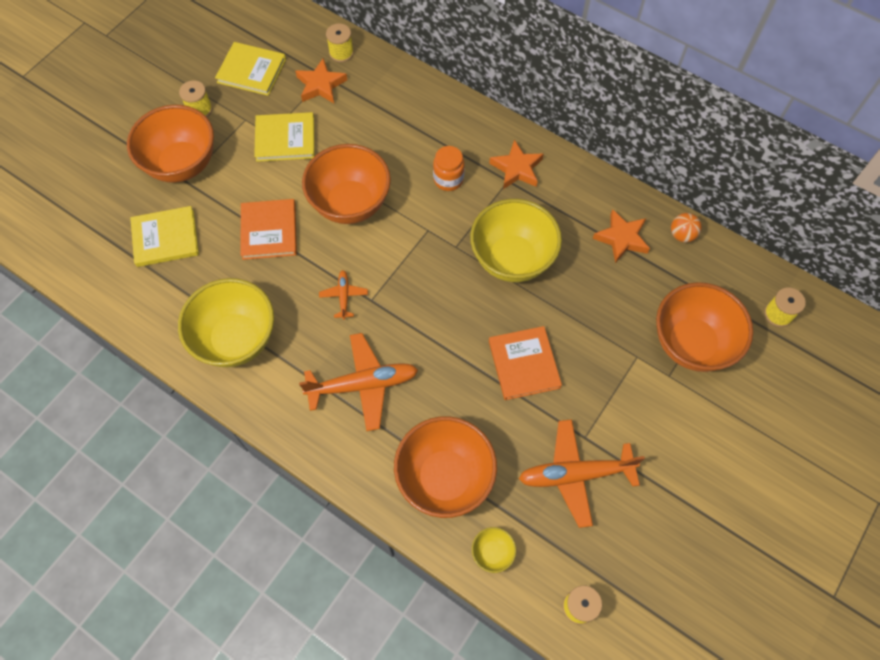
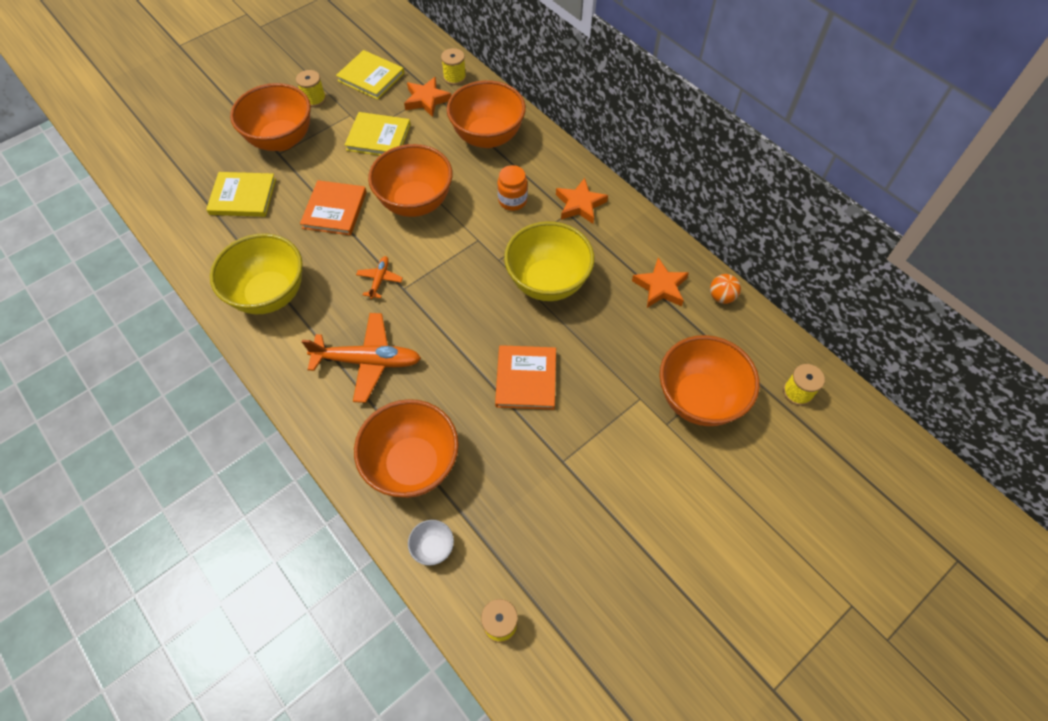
camera: 15 degrees right, 5 degrees down
(399, 114) = (487, 137): none -> orange bowl
(492, 553) = (433, 547): yellow bowl -> white bowl
(576, 474) = (541, 494): orange plane -> none

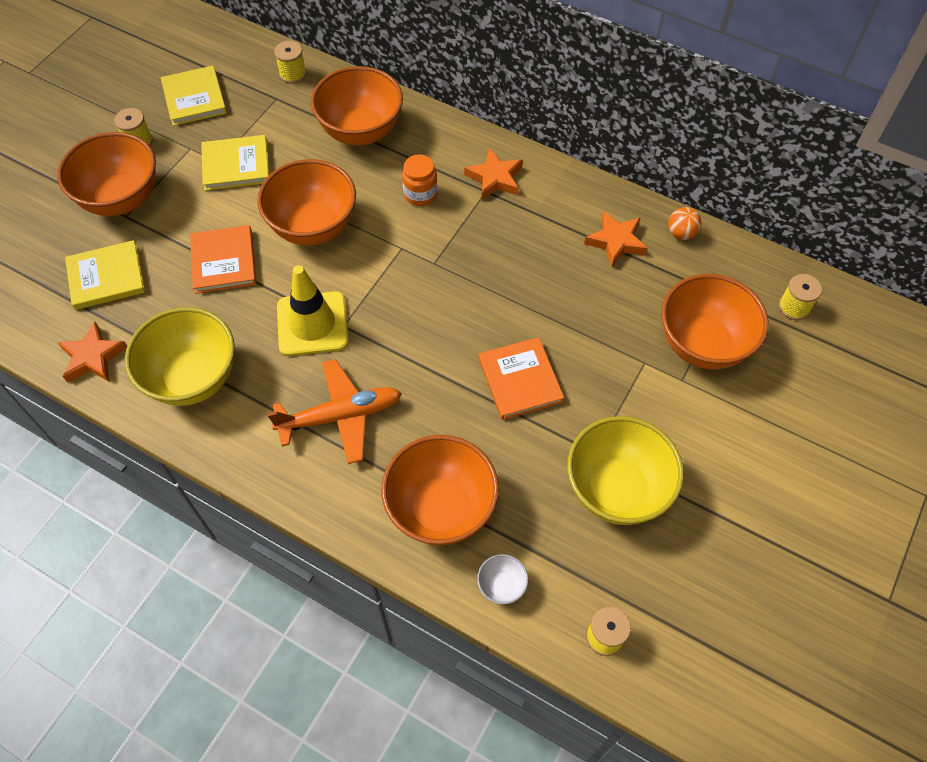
camera: 20 degrees left, 0 degrees up
(371, 77) = (194, 98): yellow book -> yellow book turned 60 degrees clockwise
(379, 280) = (312, 324): orange plane -> yellow traffic cone
(427, 100) = (272, 108): orange star -> orange star (93, 357)
(548, 282) = (497, 271): yellow bowl -> yellow bowl (617, 489)

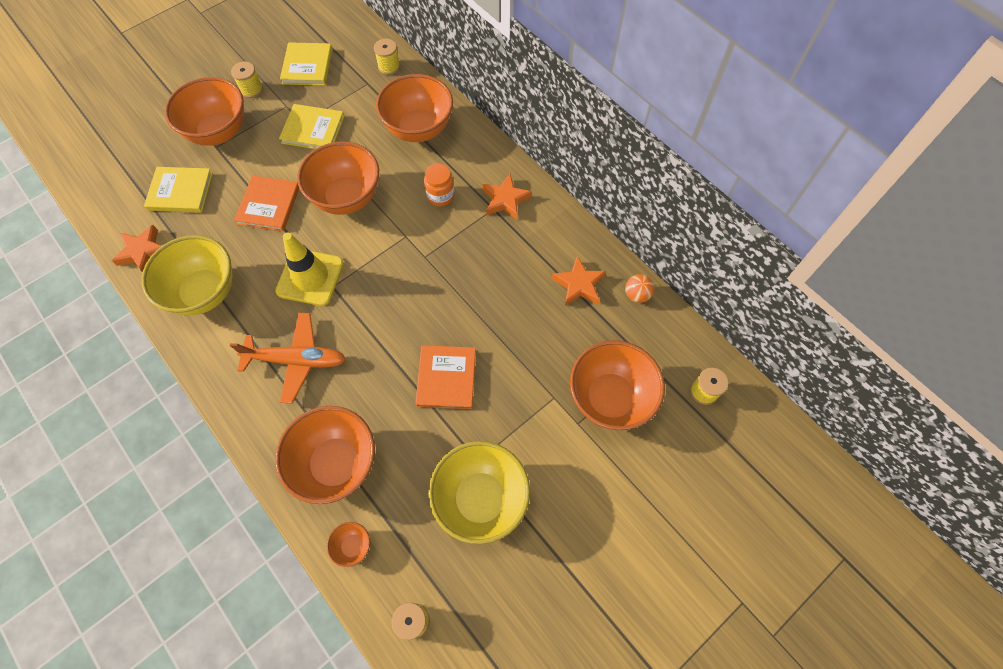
camera: 20 degrees right, 5 degrees up
(501, 586) = (353, 546): white bowl -> orange bowl

